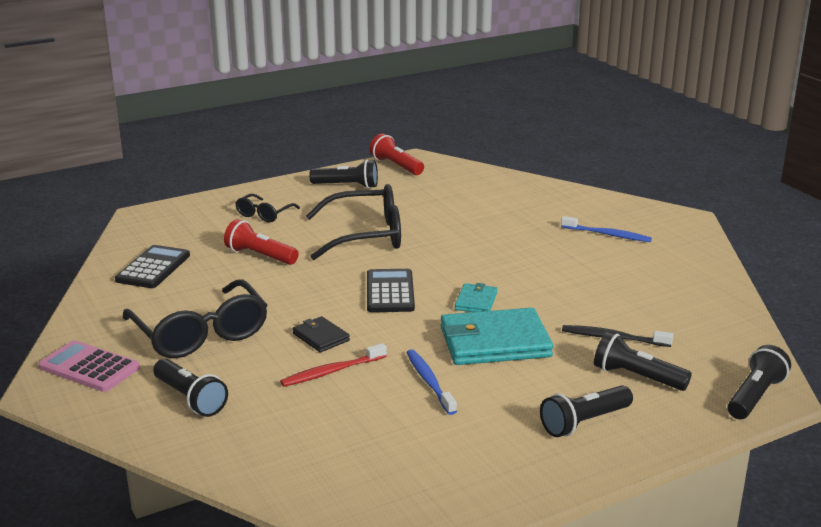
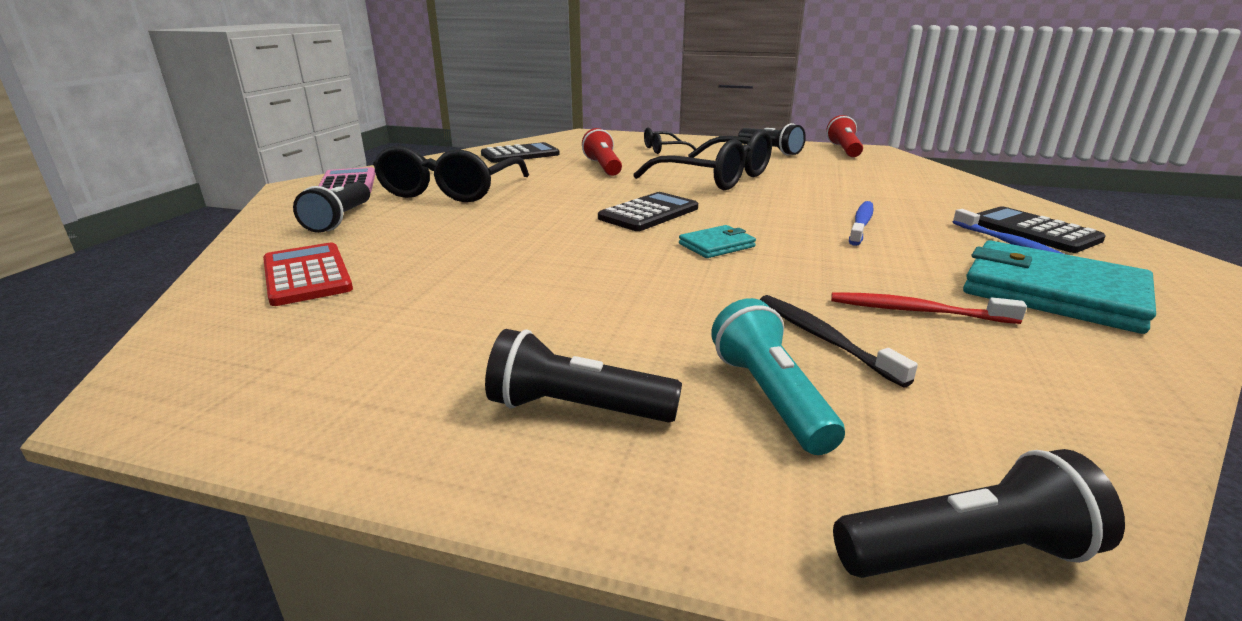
camera: 45 degrees right, 0 degrees up
(295, 443) = (307, 275): none -> red calculator
(320, 337) = (518, 220): black wallet -> none
(331, 371) = (464, 243): red toothbrush -> red toothbrush (916, 311)
(429, 382) = (516, 284): blue toothbrush -> blue toothbrush (861, 224)
(494, 342) = (659, 282): turquoise wallet -> turquoise wallet (1052, 292)
(602, 217) = (1033, 231): none -> black calculator
(636, 377) = (769, 396): black flashlight -> turquoise flashlight

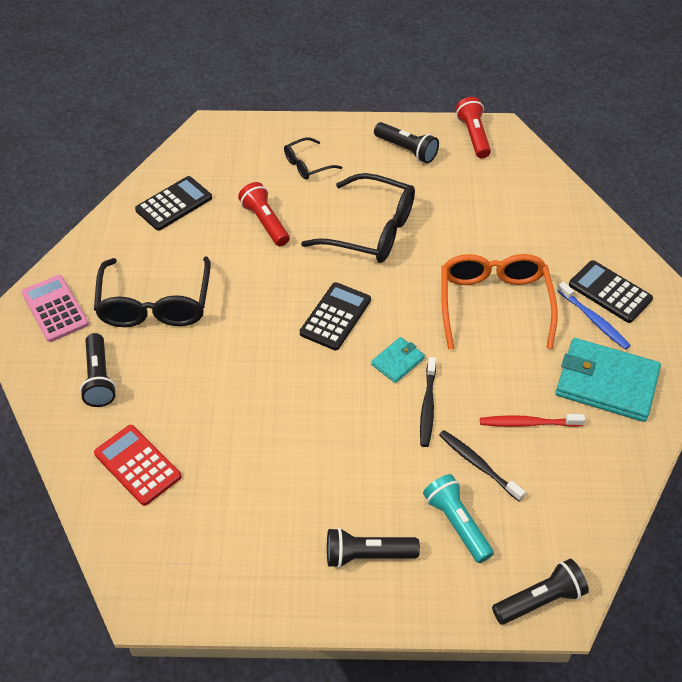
camera: 15 degrees left, 25 degrees up
(748, 280) = (427, 406): none -> black toothbrush
(861, 224) = (494, 304): blue toothbrush -> orange glasses

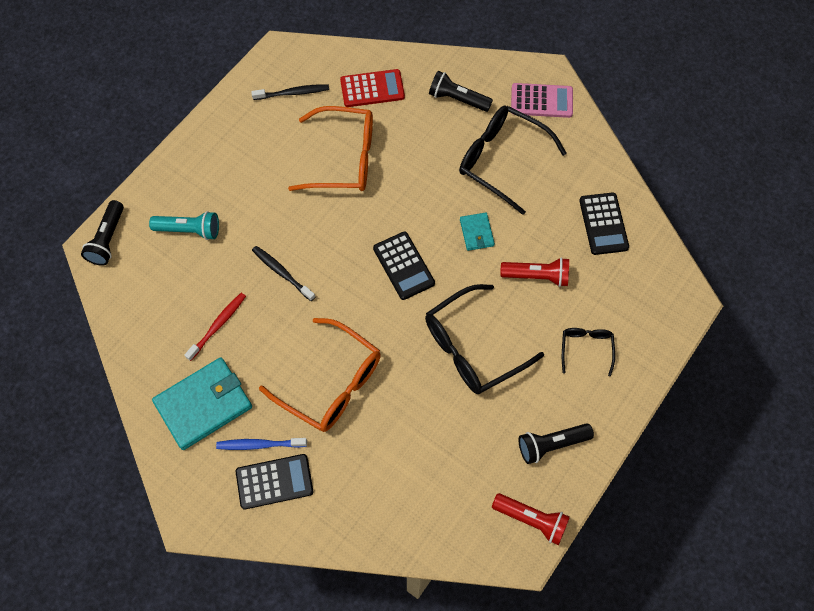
camera: 125 degrees right, 15 degrees up
(252, 435) = (344, 158): none -> orange glasses
(367, 555) = (212, 170): black flashlight -> none
(398, 361) = (333, 280): turquoise wallet -> turquoise wallet (476, 233)
(478, 464) = (216, 271): black toothbrush -> black toothbrush (293, 93)

